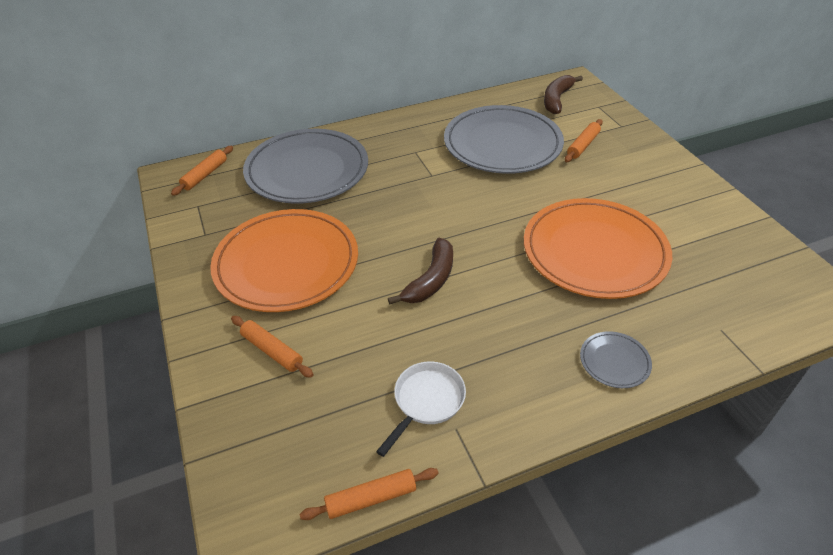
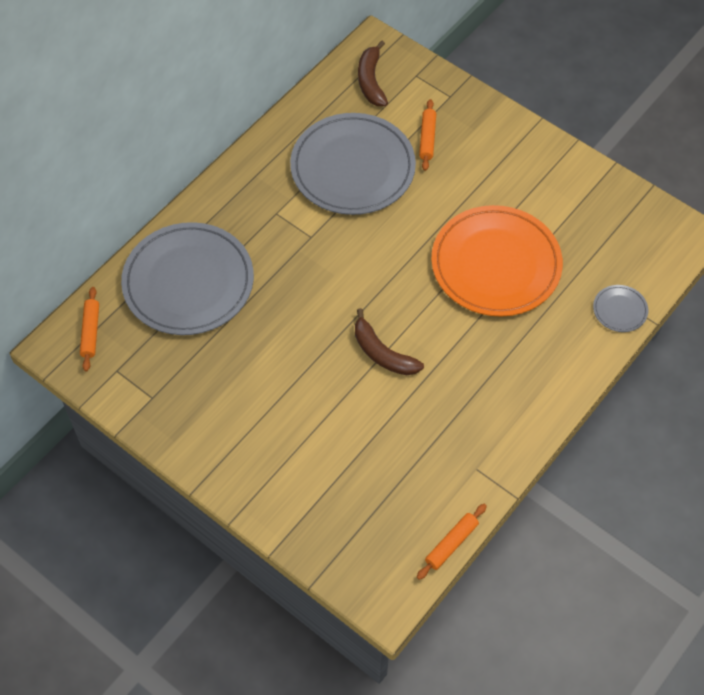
camera: 30 degrees left, 15 degrees up
(272, 351) = (303, 476): orange rolling pin -> none
(286, 264) = (251, 393): orange plate -> none
(426, 401) = (444, 459): white pan -> none
(431, 280) = (382, 353): brown banana -> brown banana turned 135 degrees clockwise
(614, 361) = (556, 363): grey plate -> grey plate (620, 310)

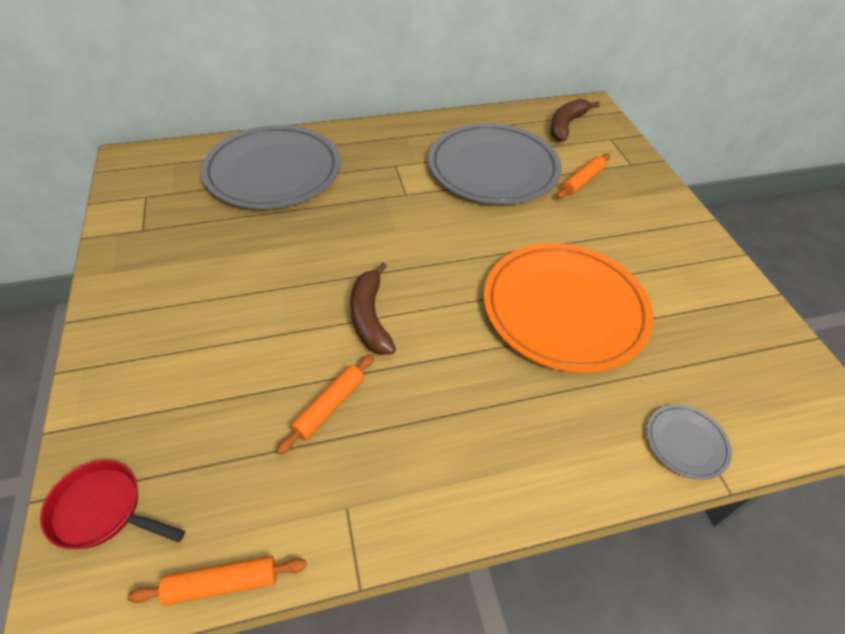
camera: 35 degrees right, 10 degrees down
(90, 332) = (165, 163): orange rolling pin -> orange rolling pin (329, 407)
(353, 561) = (103, 510): none -> red pan

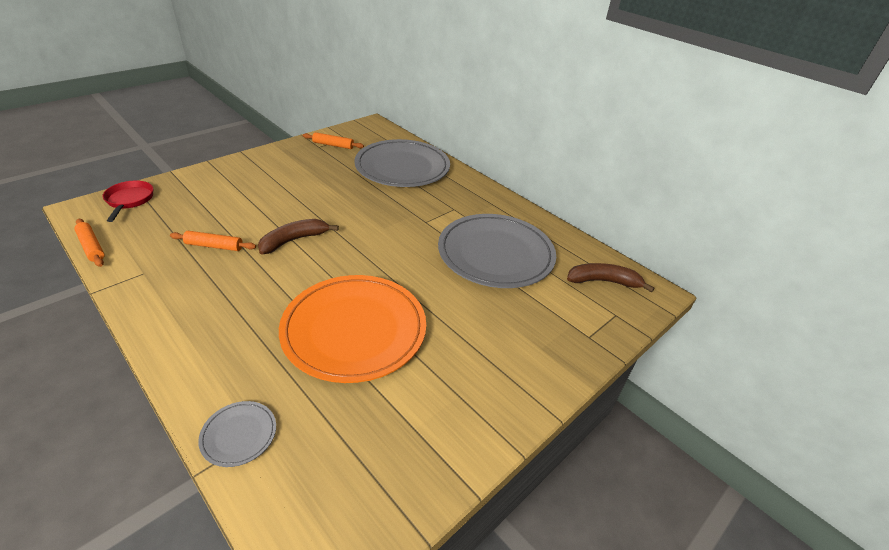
camera: 60 degrees right, 10 degrees down
(582, 181) = (529, 308): orange rolling pin -> orange rolling pin (333, 145)

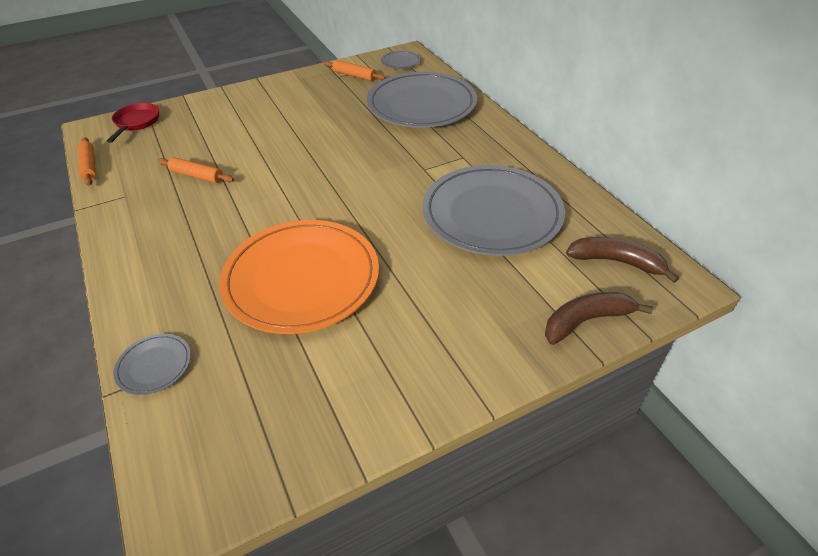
camera: 20 degrees right, 5 degrees up
(294, 240) = (275, 177): brown banana -> brown banana (586, 321)
(370, 132) = (400, 62): none -> grey plate

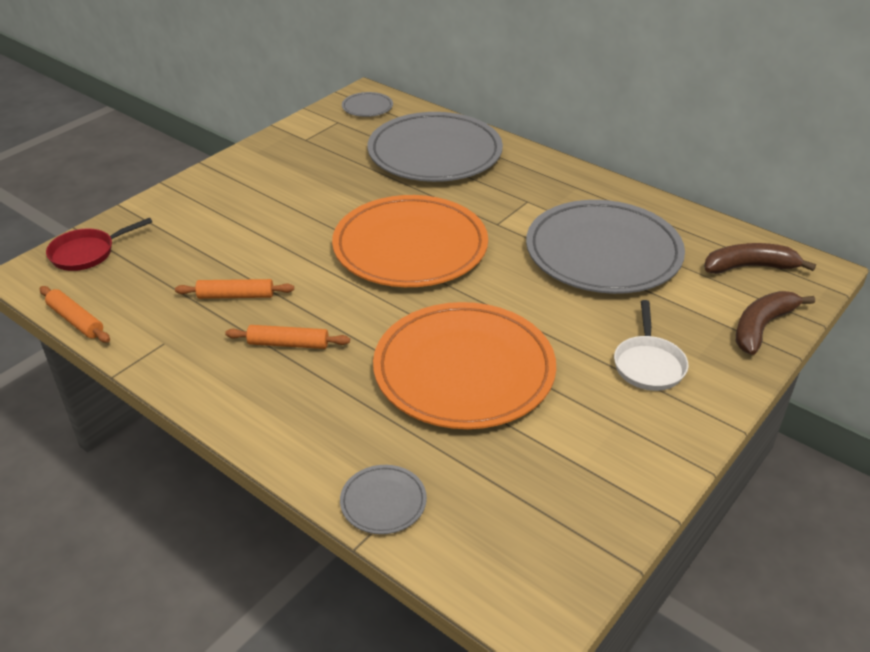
camera: 25 degrees left, 5 degrees down
(136, 123) = (87, 253): red pan -> red pan turned 105 degrees counterclockwise
(344, 171) = (410, 247): none -> orange plate
(354, 75) = (324, 134): orange rolling pin -> orange rolling pin (288, 344)
(454, 322) = (648, 364): none -> white pan

